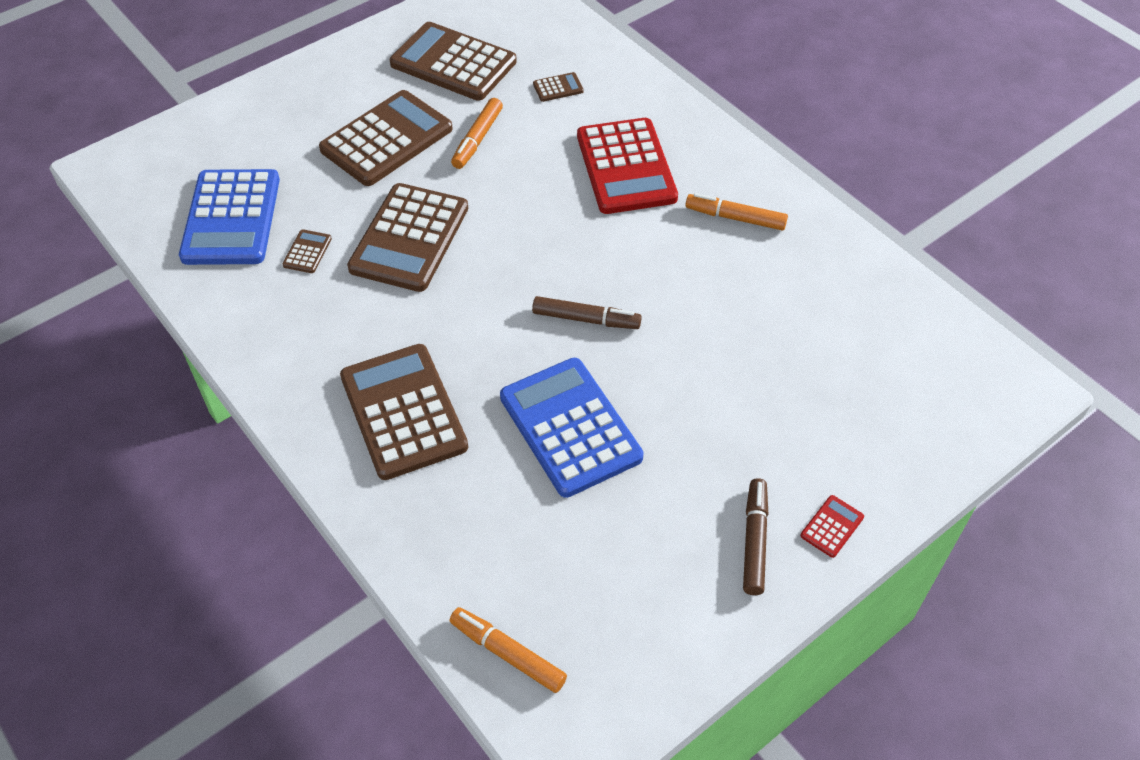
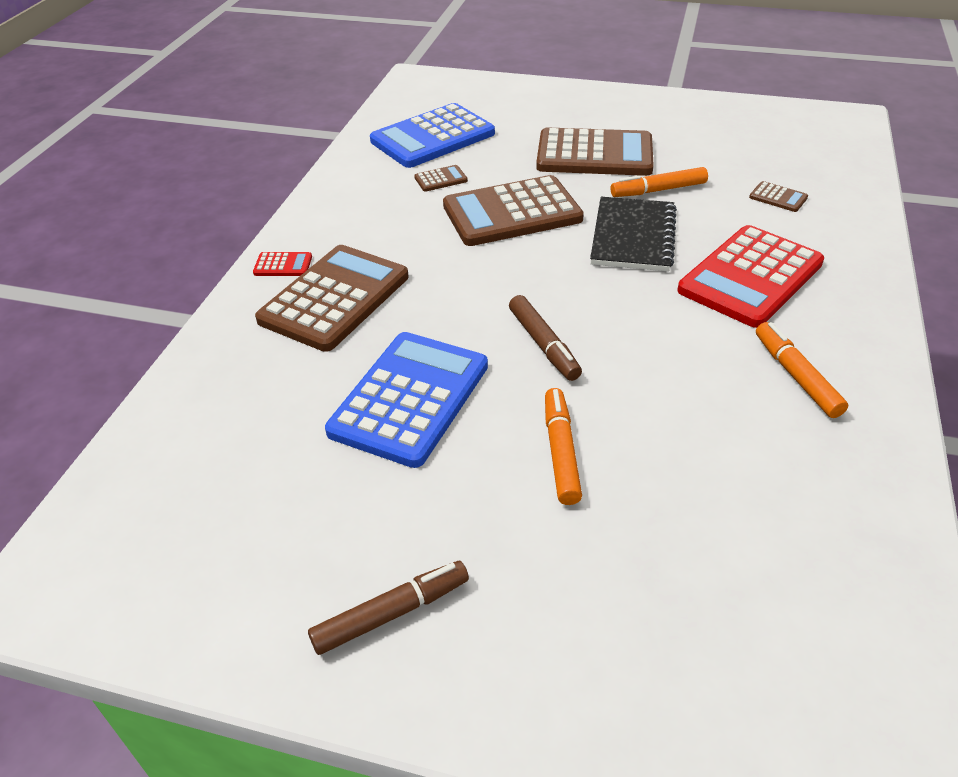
camera: 55 degrees right, 10 degrees down
(453, 63) = (717, 141): brown calculator -> none
(508, 654) = (123, 490): orange marker -> orange marker (561, 452)
(518, 192) = (633, 237): none -> black notebook
(832, 526) = (471, 681): red calculator -> red calculator (283, 265)

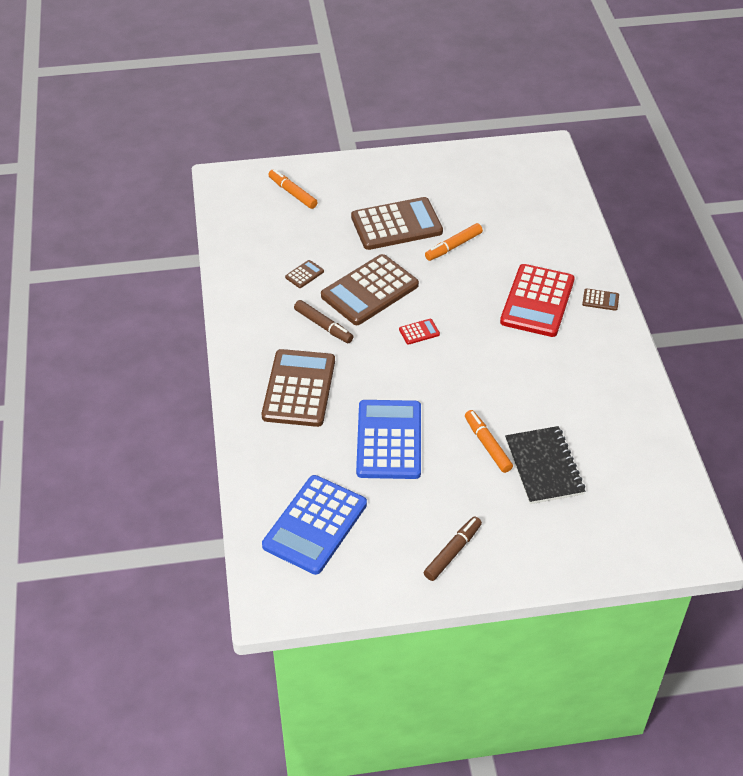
camera: 25 degrees left, 5 degrees up
(283, 265) = (247, 374): red calculator -> red calculator (419, 332)
(432, 137) = (274, 237): blue calculator -> blue calculator (315, 525)
(543, 344) = (443, 383): brown marker -> brown marker (323, 326)
(633, 237) = (455, 289): black notebook -> black notebook (543, 467)
(778, 197) = (529, 233): brown calculator -> brown calculator (600, 300)
(796, 376) = (587, 362): orange marker -> orange marker (293, 193)

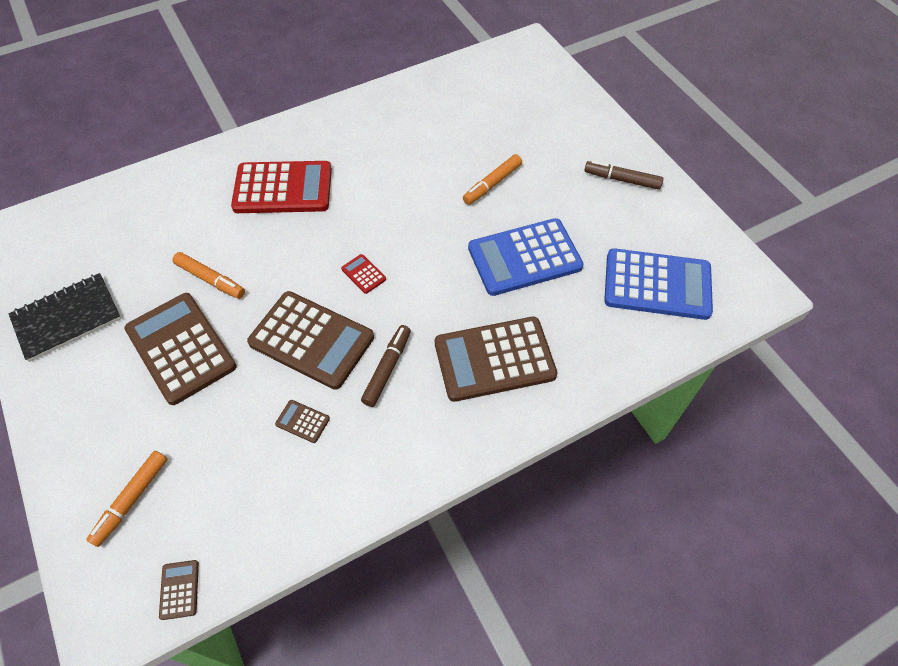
camera: 110 degrees left, 10 degrees up
(543, 467) = (497, 142): black notebook -> black notebook (67, 318)
(600, 300) = (266, 143): brown calculator -> brown calculator (179, 589)

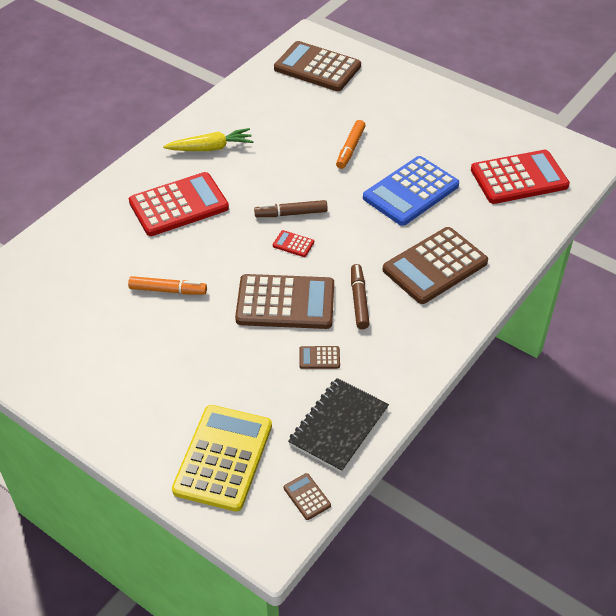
camera: 25 degrees left, 10 degrees down
(67, 318) = (63, 360): black notebook -> black notebook (339, 426)
(132, 499) = (223, 458): orange marker -> yellow calculator
(181, 348) = (181, 346): brown calculator -> brown calculator (317, 67)
(353, 136) = (210, 148): none -> yellow carrot
(622, 180) = (448, 115): brown marker -> brown marker (291, 214)
(657, 285) = (519, 178): blue calculator -> red calculator

